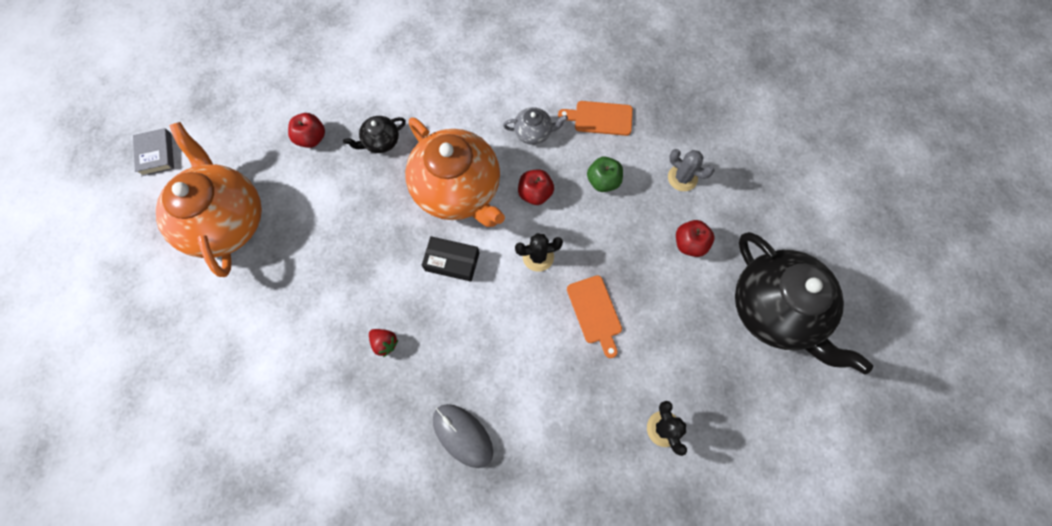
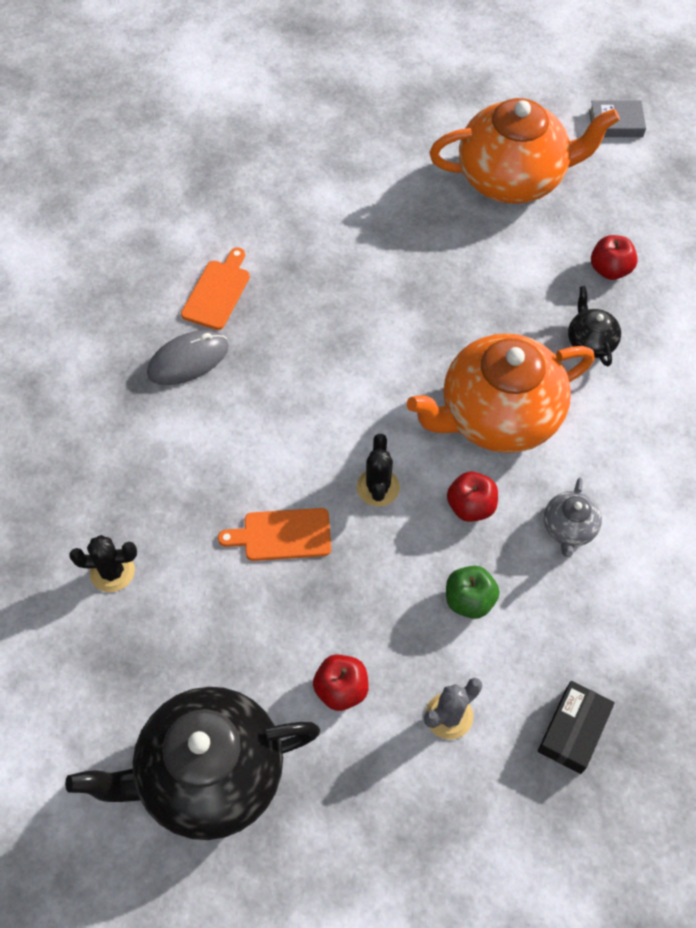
camera: 105 degrees right, 10 degrees down
(385, 343) = (318, 305): red strawberry -> none
(452, 262) = (398, 389): black box -> black box (573, 730)
(600, 118) = (577, 626): orange cutting board -> orange cutting board (217, 292)

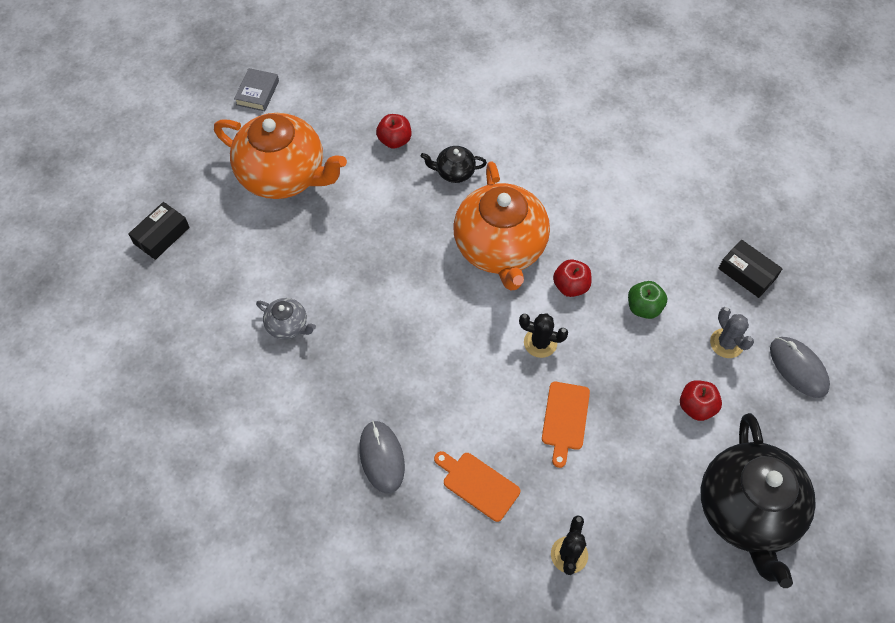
camera: 75 degrees left, 0 degrees up
(217, 292) = (318, 420): orange cutting board -> orange cutting board (478, 484)
(393, 99) = (161, 235): none -> black box
(440, 821) = (798, 368): none -> grey mouse
(512, 178) = (284, 175): orange teapot -> orange teapot turned 105 degrees clockwise
(569, 528) = (602, 231): grey teapot -> grey teapot (288, 325)

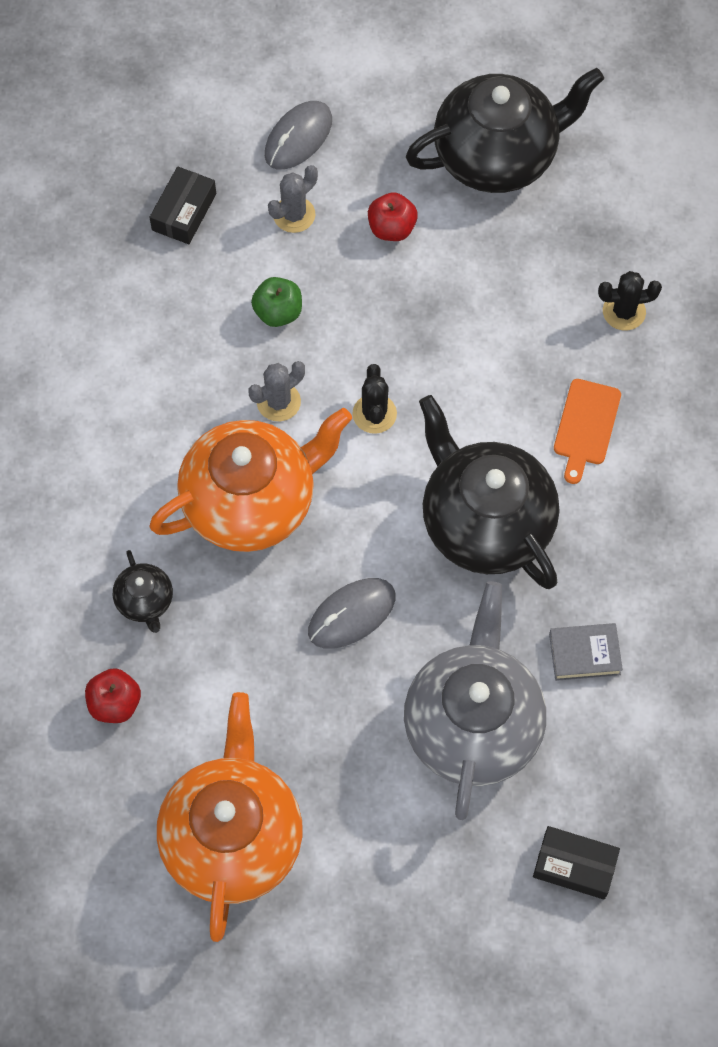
camera: 110 degrees left, 5 degrees up
(161, 235) = (401, 968): black box -> black box (574, 866)
(257, 93) = (88, 950): grey book -> grey book (584, 654)
(288, 325) = (472, 725): grey teapot -> grey teapot, size x2.28
(382, 457) = (600, 541): grey mouse -> grey mouse (351, 614)
(428, 385) = (485, 523): none -> black teapot
(565, 419) = (465, 359): orange cutting board -> none
(570, 286) = (278, 402): red apple -> grey cactus

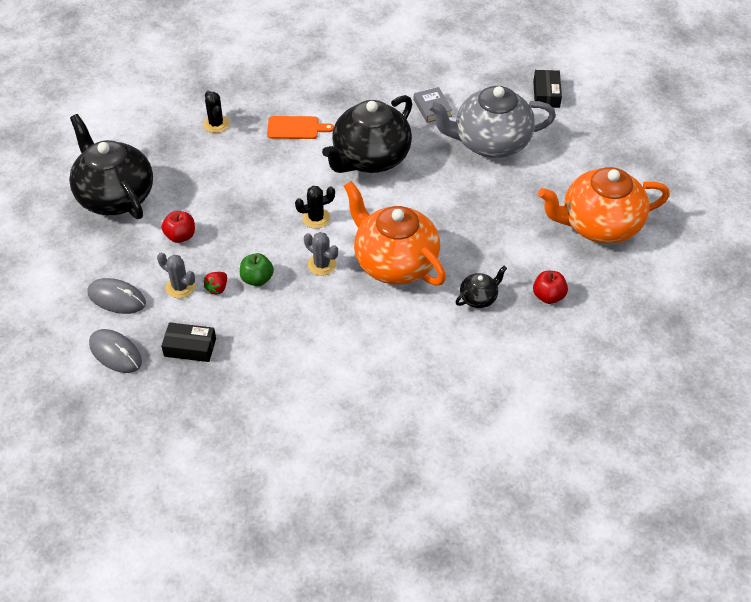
camera: 105 degrees left, 15 degrees down
(277, 260) = (217, 288): none -> red strawberry
(351, 614) = (448, 203): grey mouse -> grey mouse (115, 353)

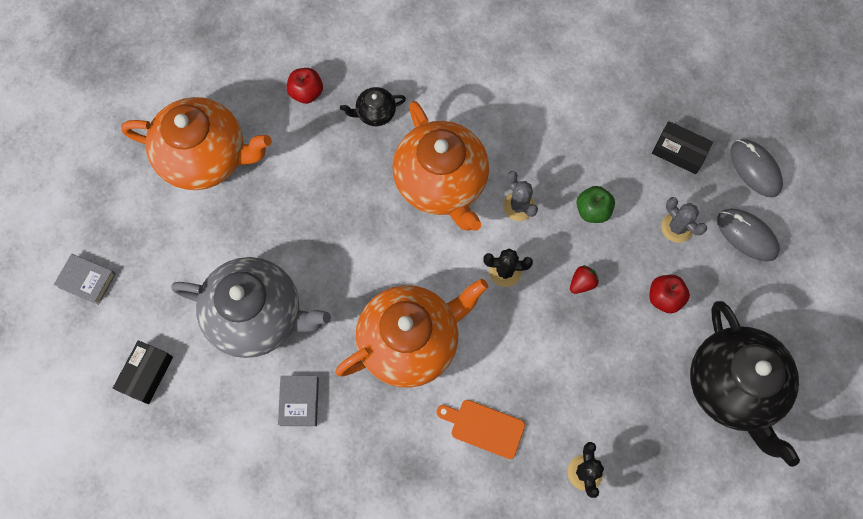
camera: 160 degrees left, 20 degrees up
(217, 288) = (637, 213): red strawberry -> red strawberry (582, 283)
(370, 158) = (410, 342): black teapot -> orange teapot
(627, 129) = (87, 280): none -> grey book

